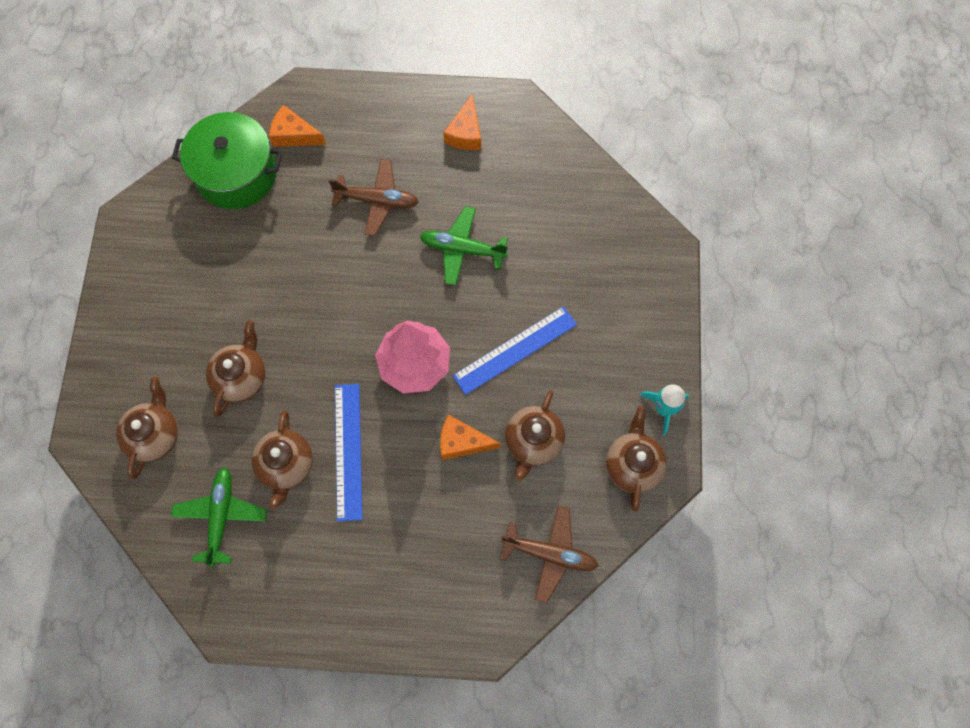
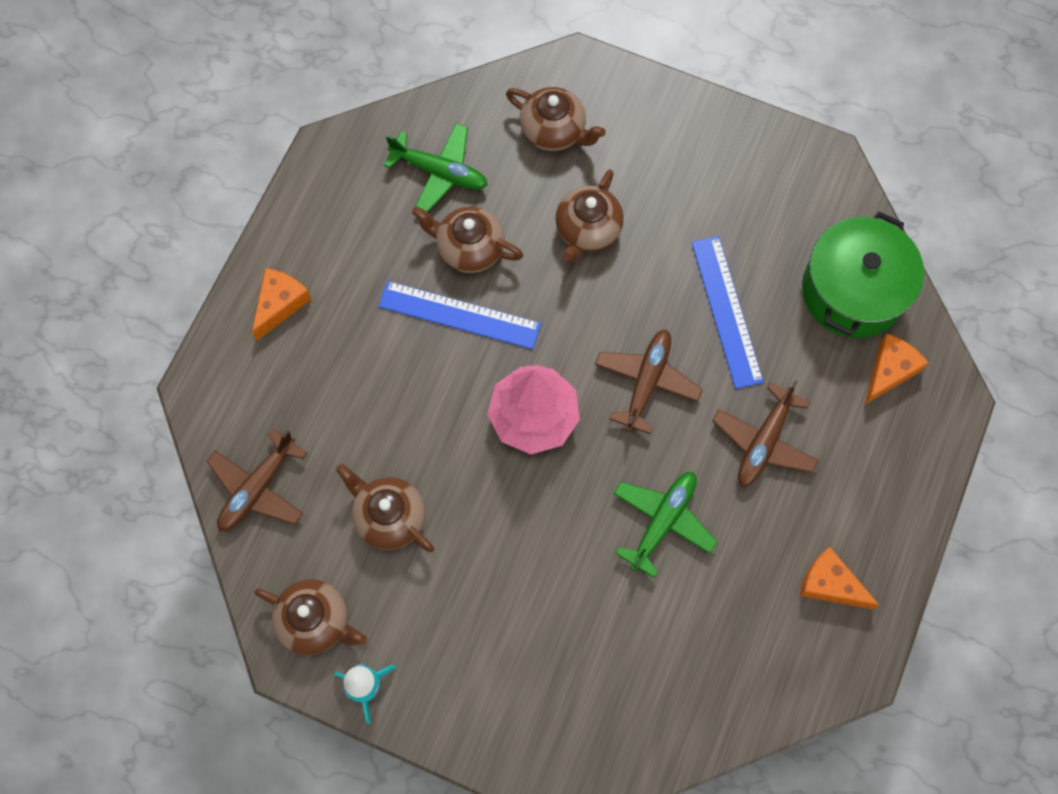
camera: 110 degrees right, 0 degrees up
(241, 377) = (587, 230): brown teapot -> brown teapot turned 75 degrees clockwise
(358, 293) = (646, 382): none -> brown plane
(462, 442) = (421, 438): orange cheese -> orange cheese (280, 304)
(515, 350) = (508, 537): blue ruler -> blue ruler (726, 311)

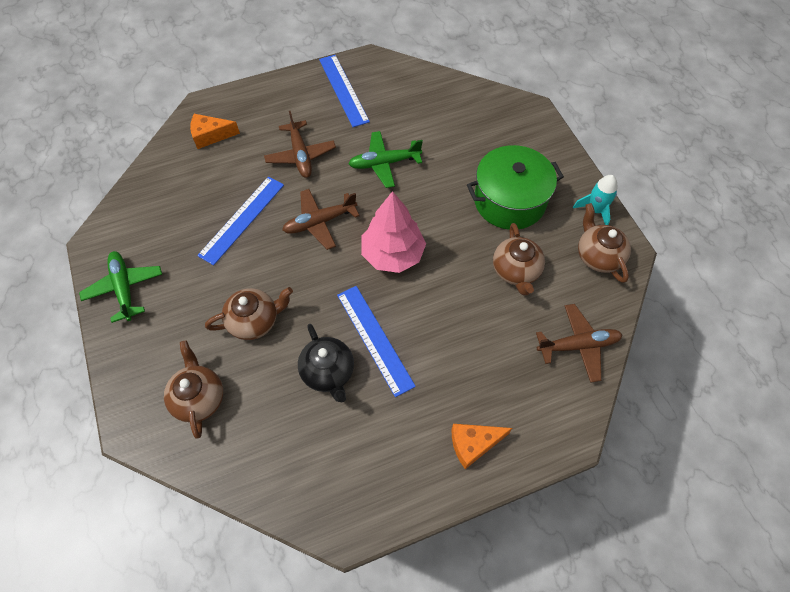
camera: 135 degrees left, 10 degrees down
(440, 172) = (292, 438): green plane -> green plane (124, 288)
(469, 248) = (328, 372): brown teapot -> black teapot
(764, 442) = (300, 155): brown plane -> brown plane turned 90 degrees clockwise
(830, 584) = (343, 90): orange cheese -> blue ruler
(853, 291) = (176, 177): green pot -> green pot (509, 201)

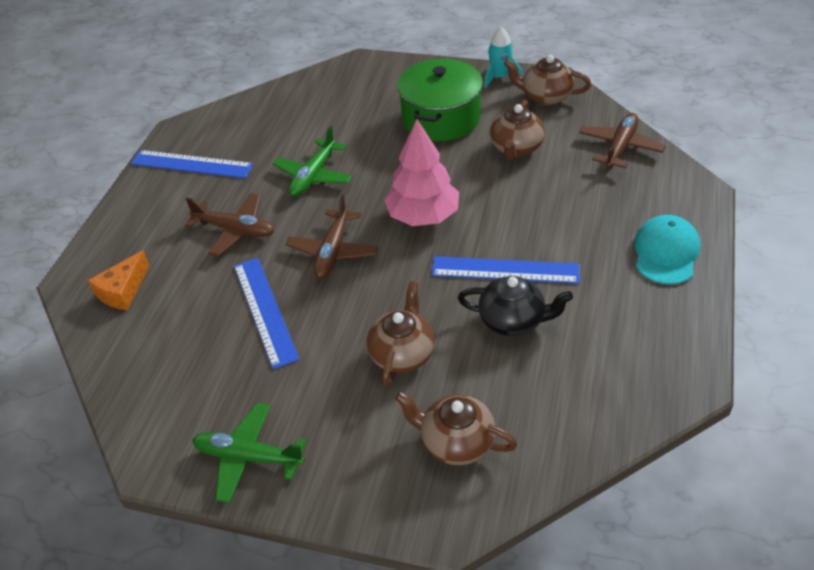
camera: 50 degrees left, 15 degrees down
(473, 444) = (666, 253): orange cheese -> turquoise cap
(516, 271) = (516, 148): brown teapot -> brown teapot turned 75 degrees clockwise

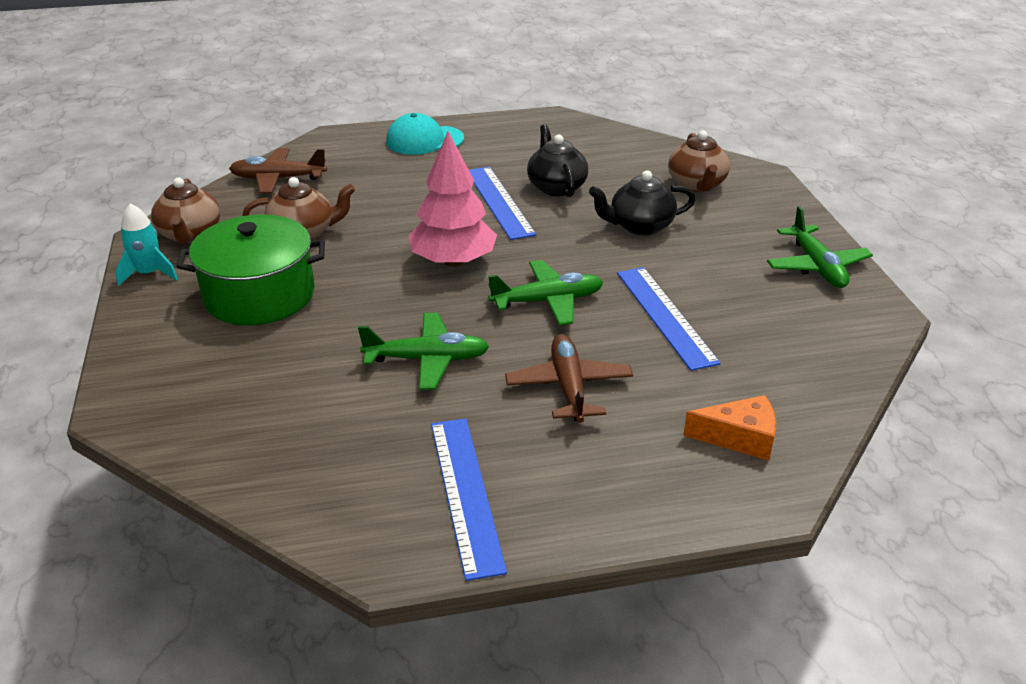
camera: 120 degrees left, 10 degrees down
(265, 310) = (665, 316): blue ruler -> blue ruler turned 60 degrees counterclockwise
(333, 251) = (548, 301): brown plane -> green plane
(402, 354) = (640, 226): brown teapot -> black teapot

